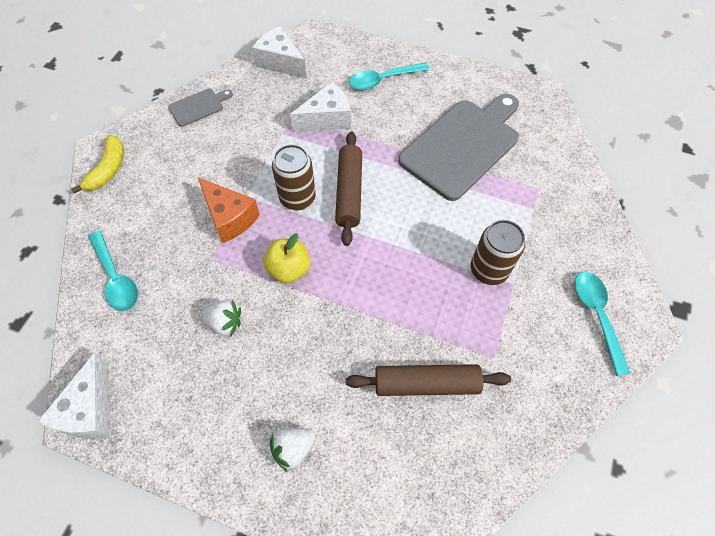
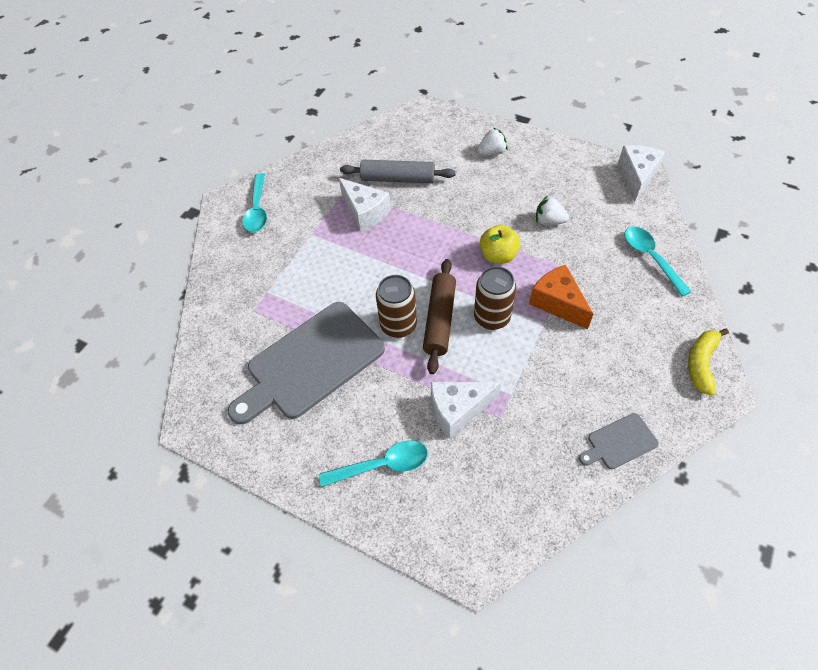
camera: 170 degrees left, 5 degrees down
(280, 62) = (519, 511): white cheese -> white cheese (365, 212)
(426, 383) = (398, 179): brown rolling pin -> grey rolling pin
(488, 270) = (328, 245): brown can -> brown can (398, 325)

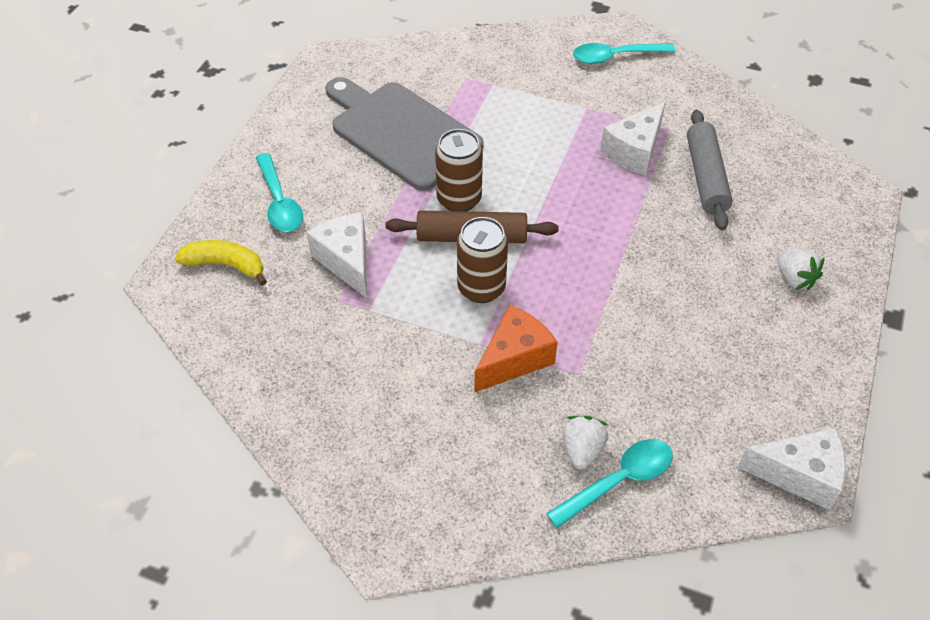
camera: 80 degrees right, 5 degrees down
(498, 255) = (587, 292): yellow apple -> none
(549, 221) = (666, 350): white strawberry -> white strawberry (582, 449)
(619, 442) = (305, 420): grey cutting board -> none
(701, 363) = (428, 529): yellow banana -> yellow banana (226, 265)

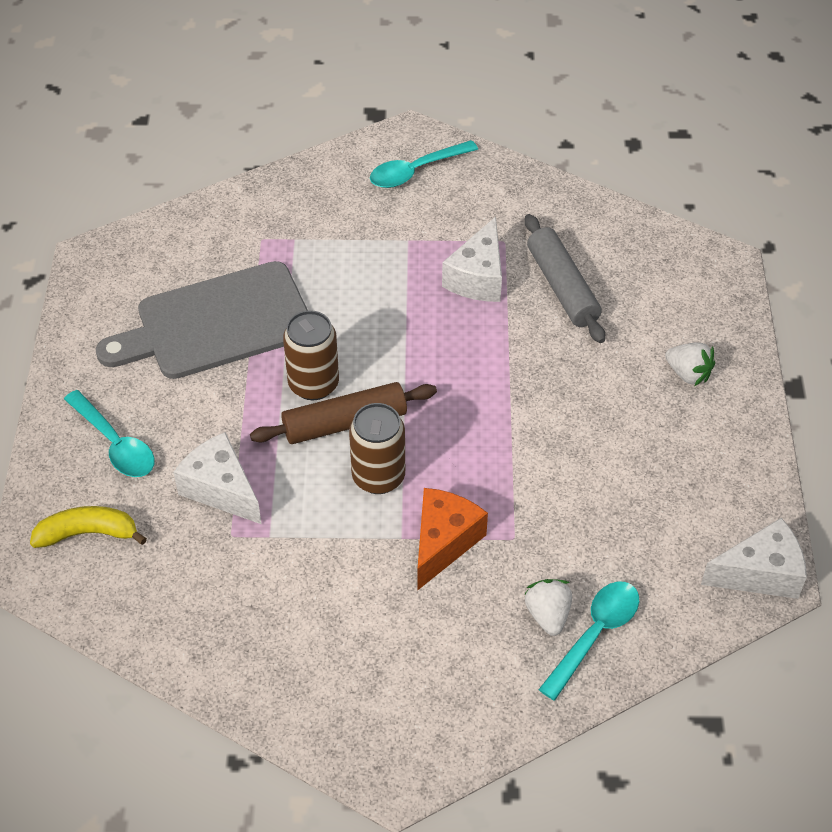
camera: 20 degrees left, 0 degrees up
(401, 132) = (216, 323): grey cutting board -> grey cutting board turned 45 degrees counterclockwise

